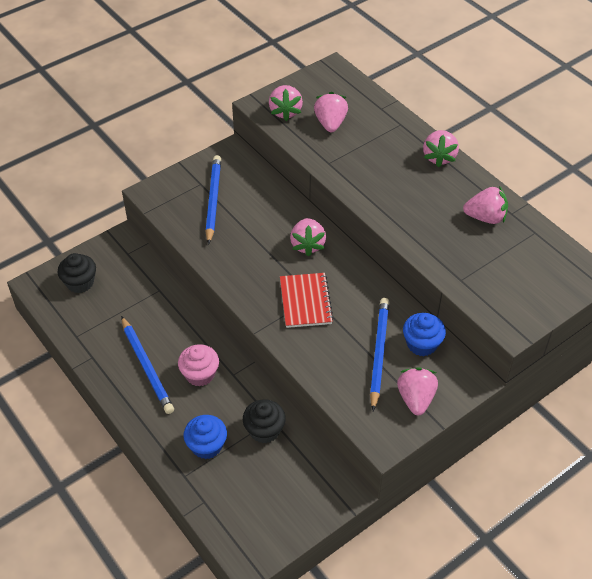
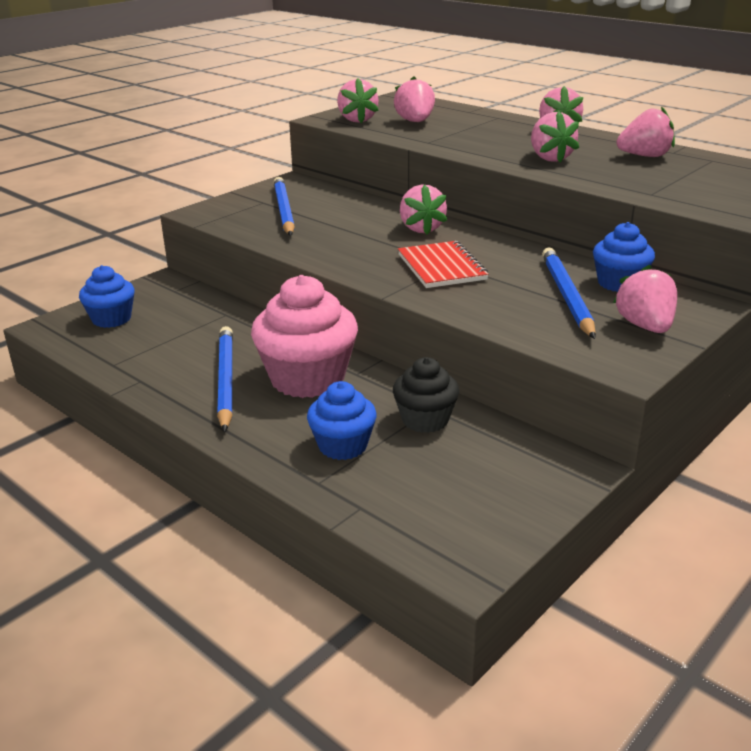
camera: 10 degrees left, 20 degrees down
(80, 283) = (111, 319): black cupcake -> blue cupcake
(146, 367) = (226, 380): blue pencil -> blue pencil turned 150 degrees counterclockwise
(200, 374) = (307, 378): pink cupcake -> pink cupcake, size x1.71
(411, 209) = (550, 158): none -> pink strawberry

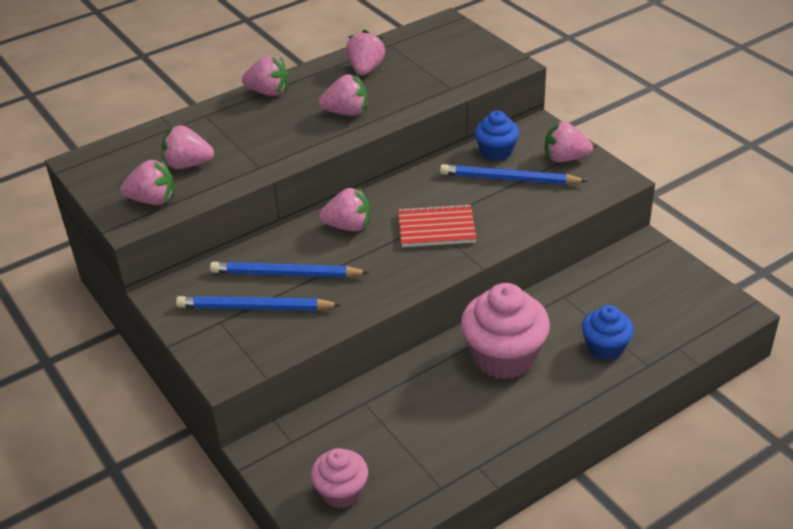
camera: 75 degrees left, 10 degrees up
(111, 319) = (341, 492): blue cupcake -> pink cupcake
(226, 380) = (493, 407): blue pencil -> blue pencil (286, 274)
(425, 420) = (579, 301): black cupcake -> none

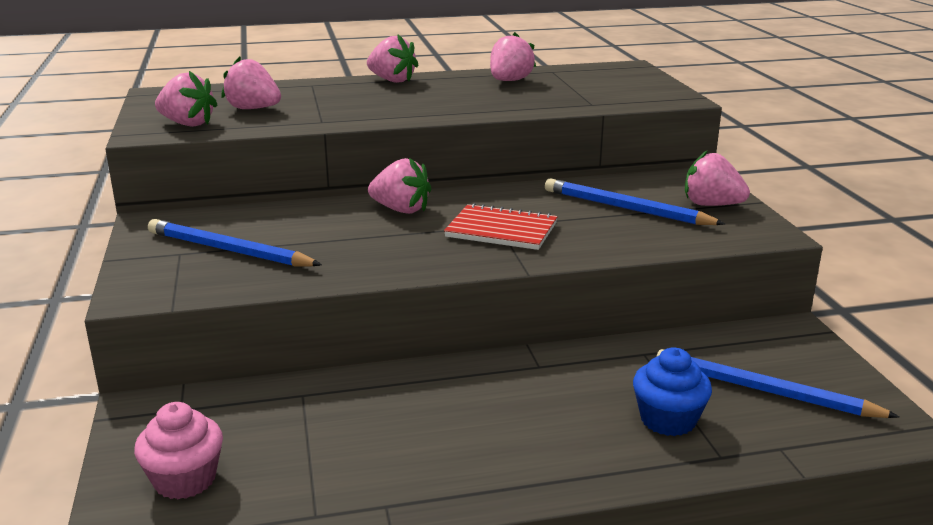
camera: 20 degrees right, 15 degrees down
(286, 274) = (293, 232): blue pencil -> blue pencil (765, 391)
(346, 112) = (457, 102): pink strawberry -> none
(496, 152) = (628, 186): blue cupcake -> none
(504, 357) = (518, 394): pink cupcake -> none

